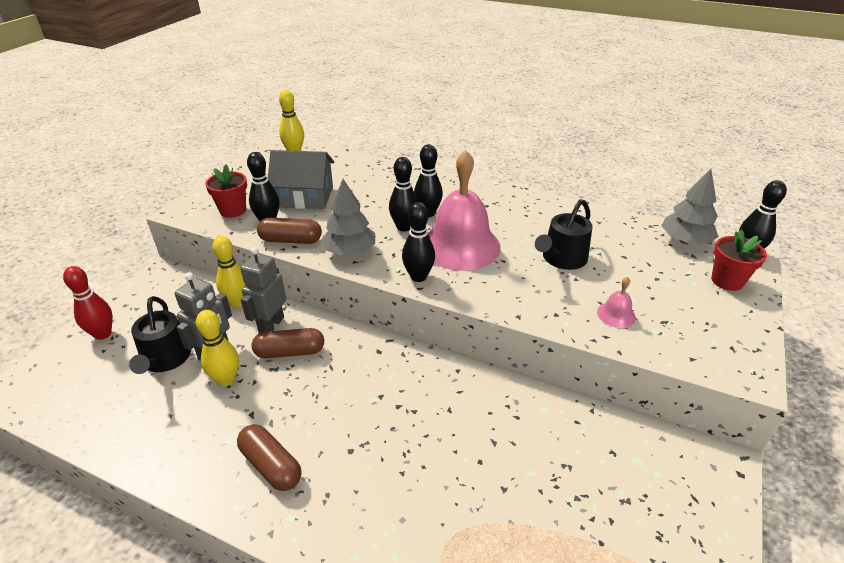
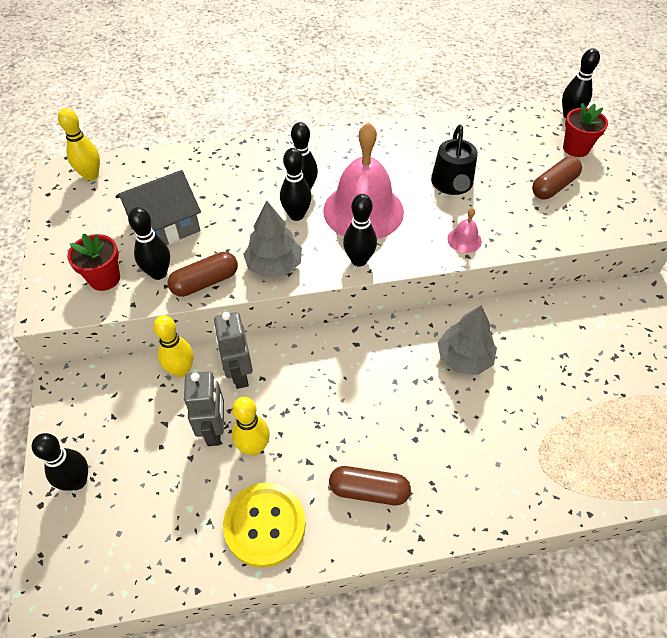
camera: 35 degrees left, 15 degrees up
(103, 334) = (77, 481): red bowling pin -> black bowling pin
(165, 359) = (174, 465): black watering can -> none
(173, 438) = (265, 525): none -> yellow button
(290, 352) = (283, 389): brown capsule -> brown capsule (553, 186)
(616, 314) = (531, 217): pink bell -> pink bell (464, 240)
(685, 241) = (522, 123): grey tree -> grey tree (464, 358)

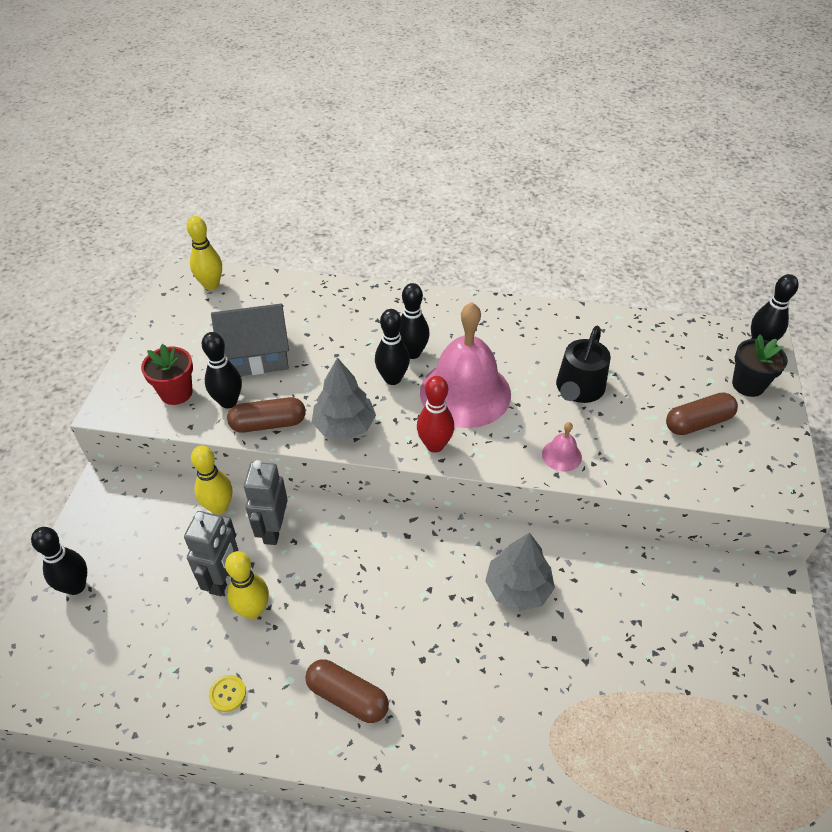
camera: 20 degrees right, 5 degrees down
(265, 525) = (227, 694): yellow button -> yellow button, size x0.41
(359, 260) = (435, 445): black bowling pin -> red bowling pin
(576, 148) = (748, 385): red flower pot -> black flower pot

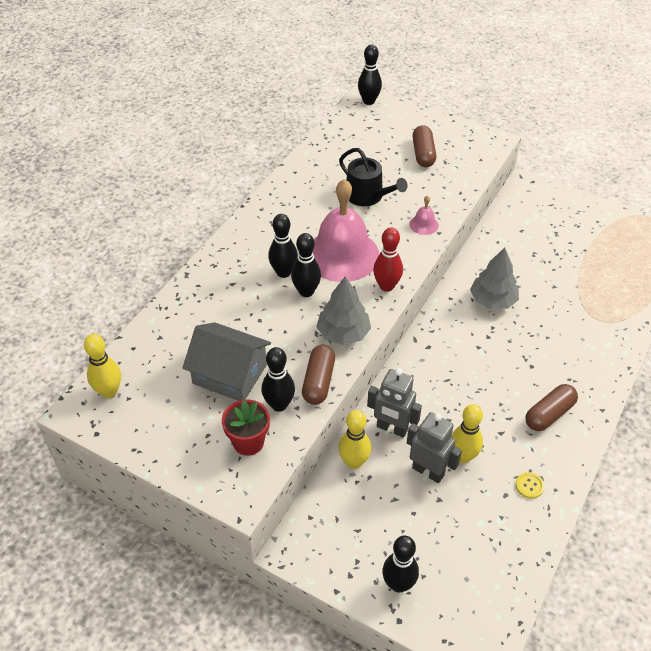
camera: 70 degrees left, 0 degrees up
(256, 355) = (229, 374): grey house -> grey house turned 75 degrees counterclockwise
(748, 385) = (401, 121): black flower pot -> none

